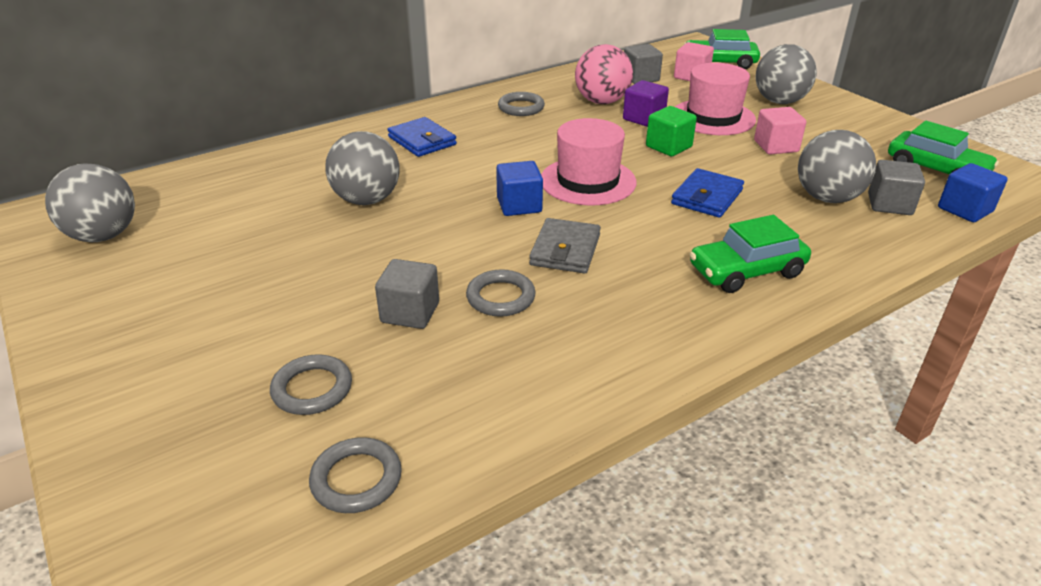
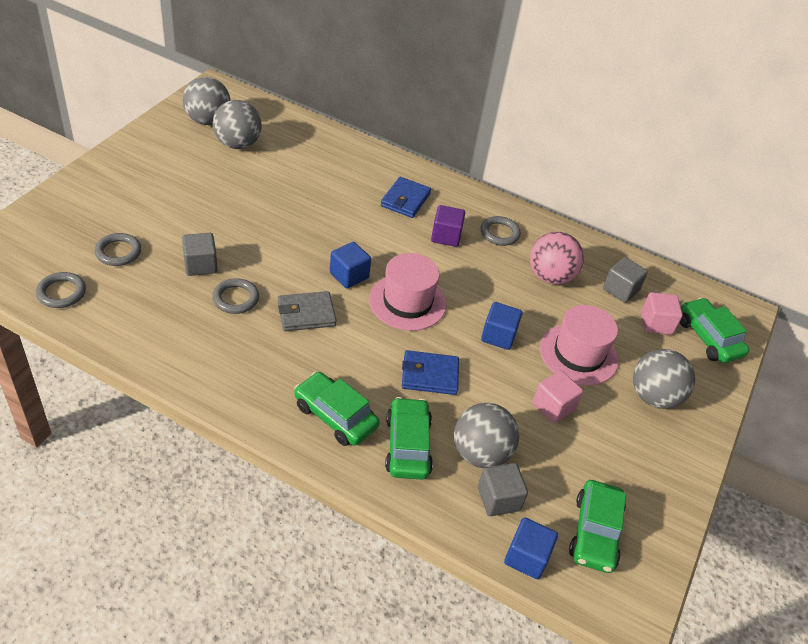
camera: 55 degrees right, 10 degrees up
(367, 200) = (309, 203): grey ball -> grey ball (237, 144)
(644, 118) = (539, 310): purple cube -> purple cube (446, 236)
(668, 147) = (498, 336): green cube -> blue cube
(806, 236) = (407, 445): none -> green car

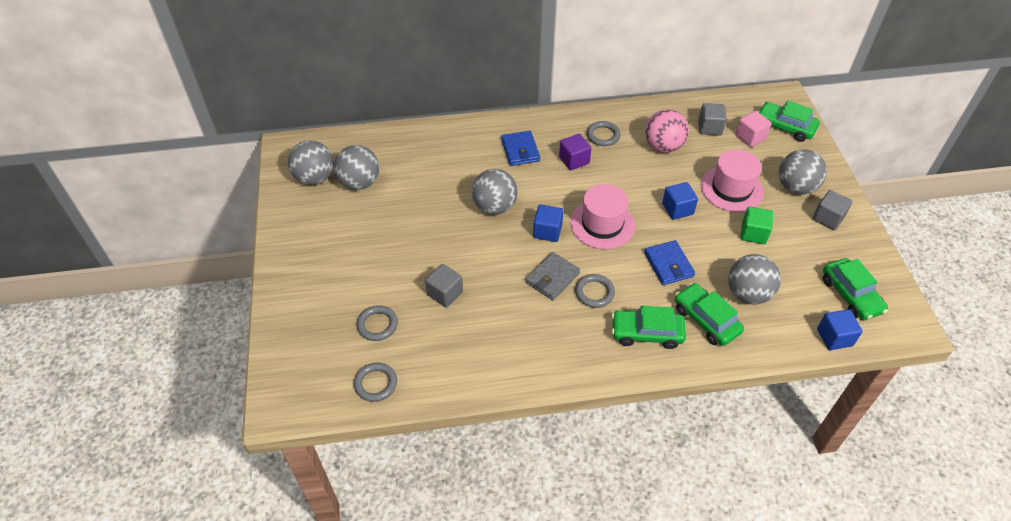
camera: 30 degrees left, 5 degrees up
(236, 298) = (496, 300): grey ring -> grey ring (594, 292)
(326, 228) = (494, 207): none -> grey ball
(429, 375) = (668, 265): blue wallet -> blue wallet turned 75 degrees counterclockwise
(498, 499) = (786, 314): grey cube -> grey cube (828, 218)
(553, 406) = (753, 233): pink cube -> green cube

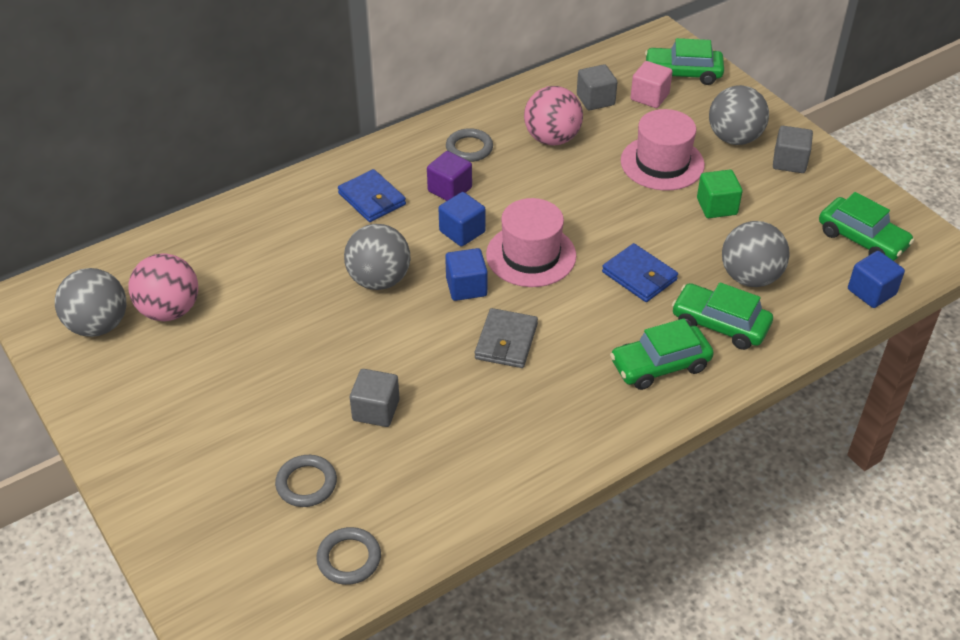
camera: 25 degrees left, 5 degrees down
(359, 183) = (169, 310): grey ball -> pink ball
(594, 292) = (569, 340): grey ring -> none
(677, 209) = (612, 207): blue cube -> blue cube (462, 232)

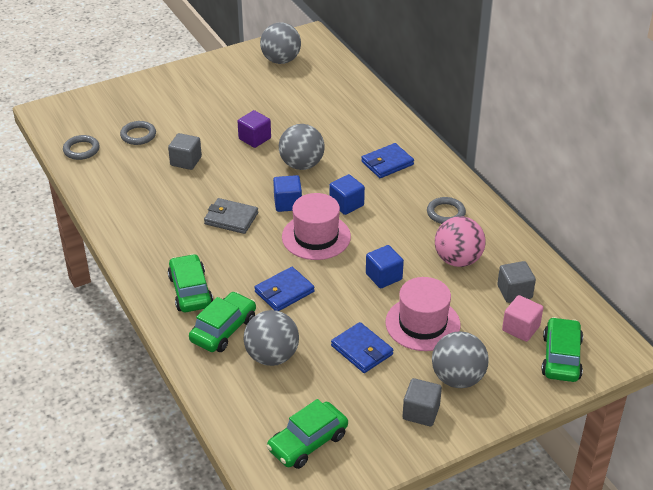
camera: 95 degrees right, 5 degrees down
(169, 310) = (288, 84): pink ball -> none
(449, 189) = (395, 200): purple cube -> purple cube (254, 138)
(716, 206) = (362, 350): green cube -> blue wallet
(871, 292) = (240, 433): blue cube -> blue cube (383, 276)

